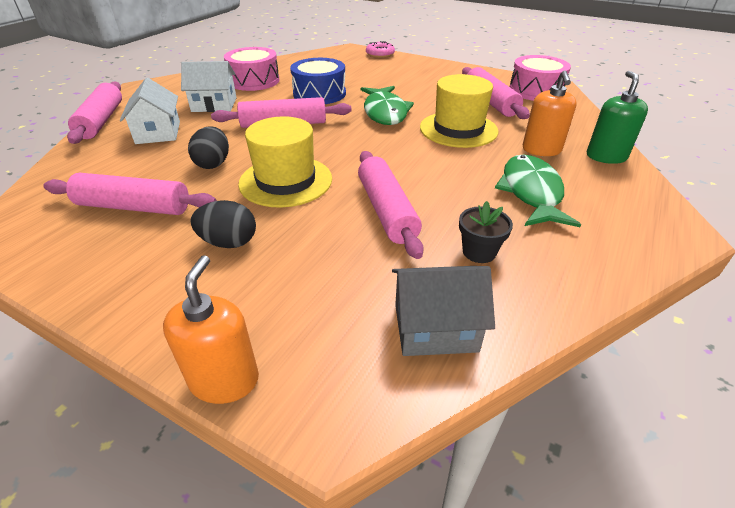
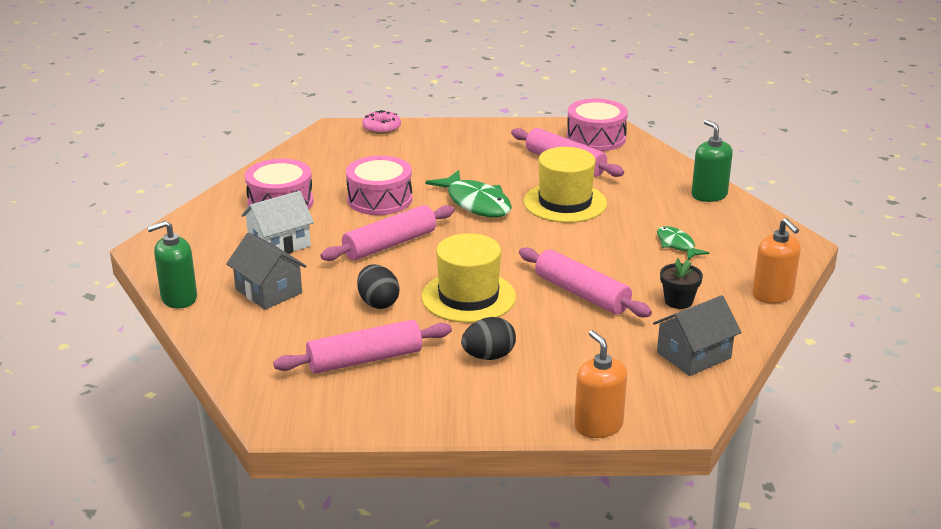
camera: 30 degrees left, 10 degrees down
(101, 121) = (179, 298): pink rolling pin -> green soap dispenser
(158, 132) = (268, 291): white house -> grey house
(319, 94) = (380, 199): blue drum -> pink drum
(531, 192) = (677, 245): green fish -> green fish, size x0.57
(541, 150) = (654, 203): orange soap dispenser -> orange soap dispenser (772, 295)

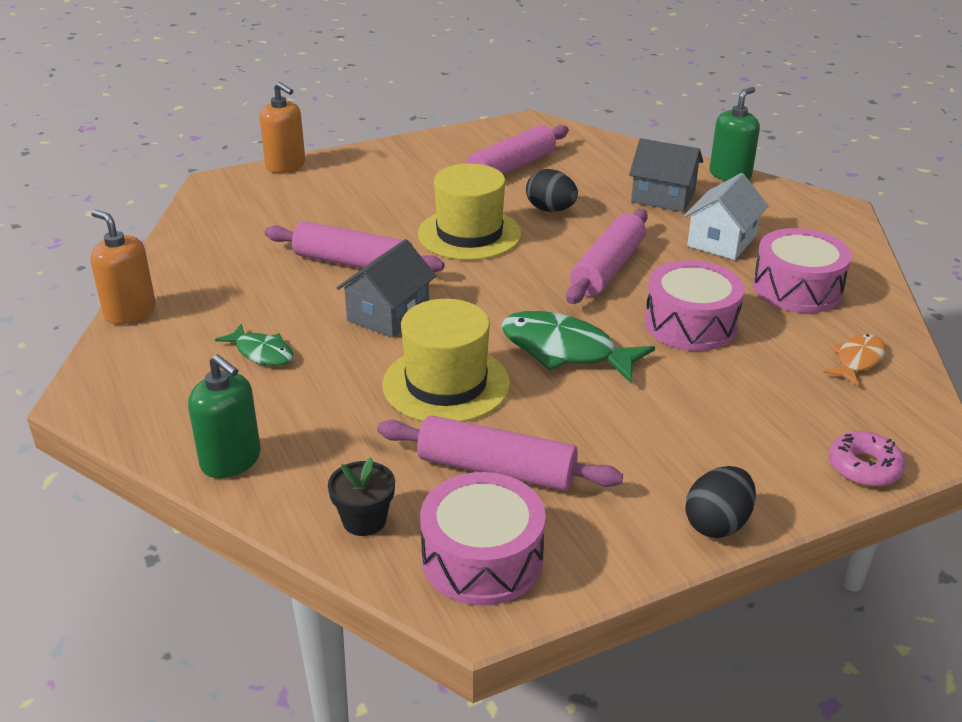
camera: 155 degrees right, 5 degrees up
(311, 162) = (857, 360): none -> orange fish
(488, 356) = (408, 190): black egg -> black egg (717, 524)
(678, 301) = (242, 279): black flower pot -> black flower pot (364, 520)
(693, 355) = (215, 231): grey house -> grey house (388, 314)

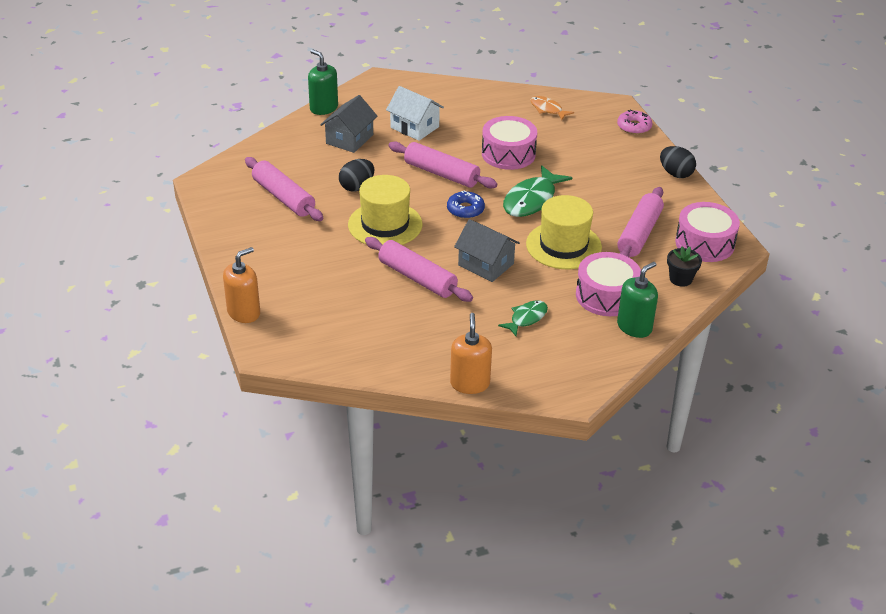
camera: 85 degrees left, 5 degrees up
(130, 312) = (470, 383): orange soap dispenser -> orange soap dispenser turned 135 degrees clockwise
(353, 263) = (417, 278): pink rolling pin -> pink rolling pin turned 75 degrees counterclockwise
(521, 292) = (465, 209): none -> blue donut
(797, 288) = (474, 112): pink drum -> pink drum (606, 295)

